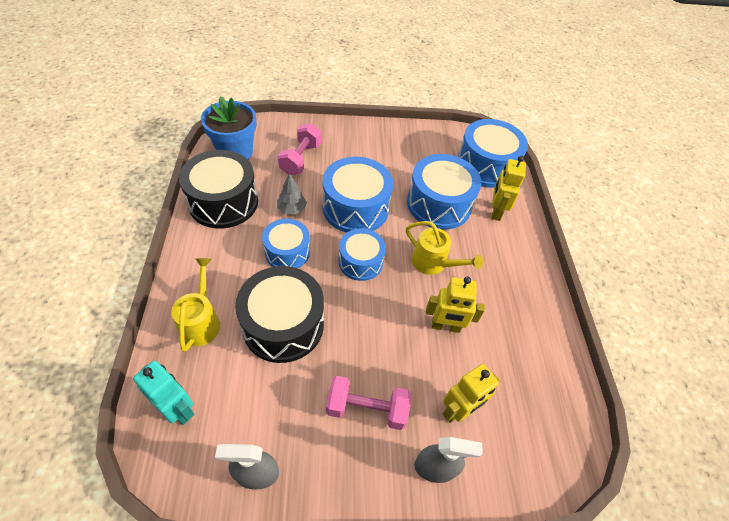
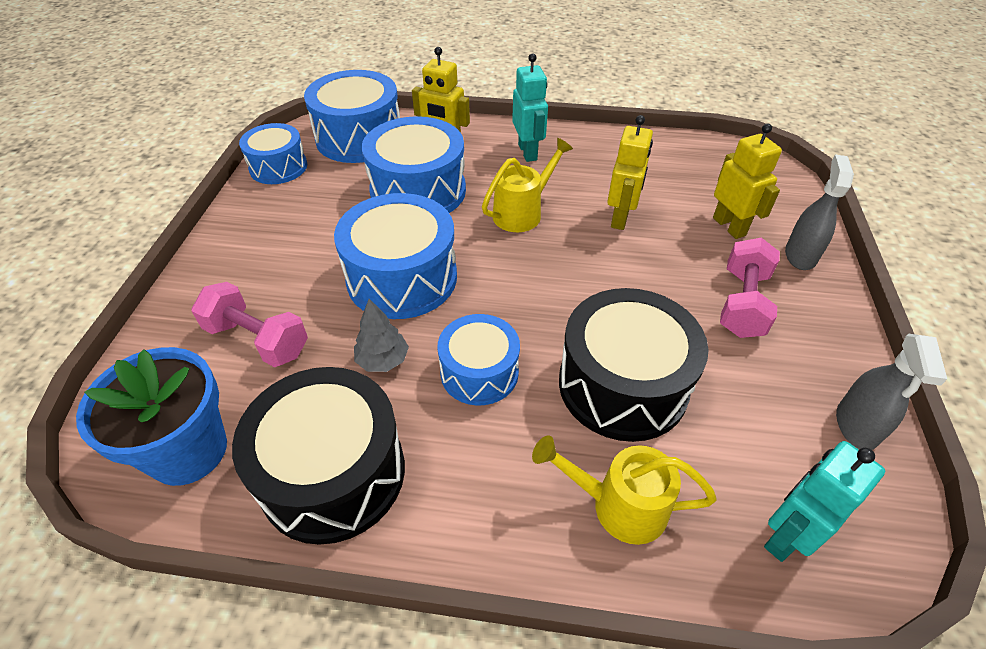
camera: 75 degrees left, 5 degrees down
(360, 262) = (511, 284): blue drum -> blue drum (278, 167)
(508, 262) = (528, 152): none -> turquoise robot

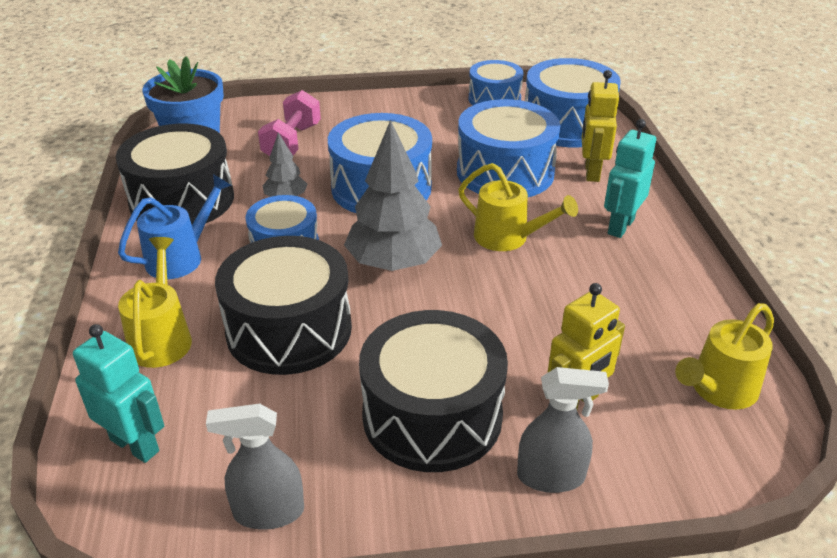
camera: 75 degrees right, 10 degrees down
(466, 479) = (181, 257): none -> blue watering can
(528, 152) = (620, 226): turquoise robot -> turquoise robot turned 150 degrees clockwise
(537, 291) = (394, 263): none -> grey tree
(620, 218) = (539, 308): yellow robot -> none
(718, 164) = (718, 390): none -> yellow watering can
(742, 303) = (432, 415): pink dumbbell -> black drum

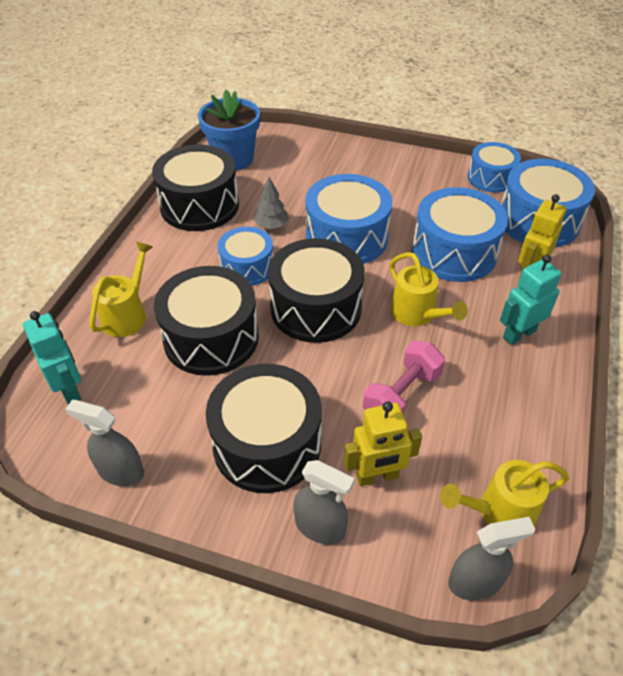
camera: 25 degrees right, 10 degrees up
(181, 257) = (174, 253): blue watering can -> none
(292, 142) = (304, 177): pink dumbbell -> pink dumbbell (401, 395)
(394, 263) = (316, 308): grey tree -> black drum
(744, 464) = (475, 582): none -> grey spray bottle

